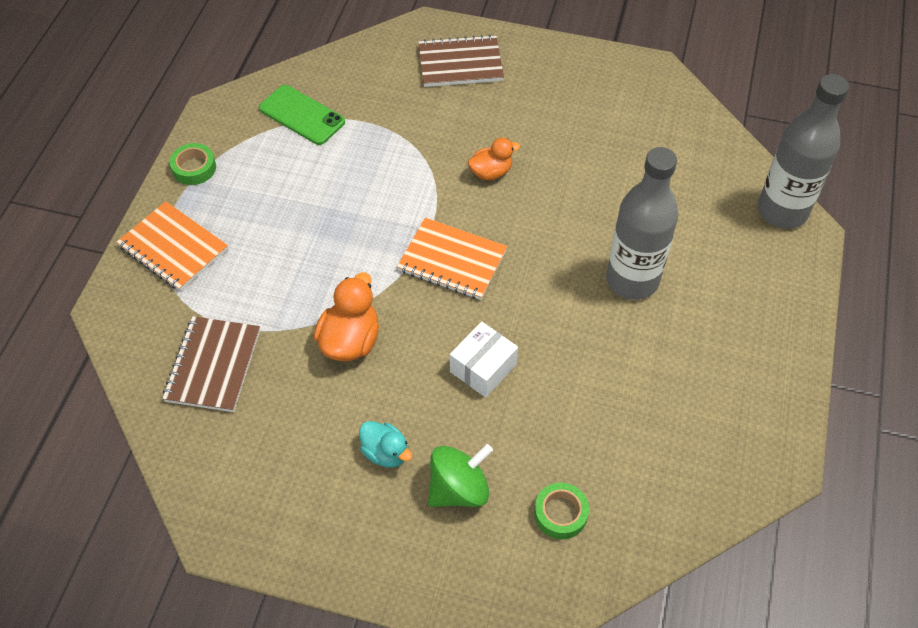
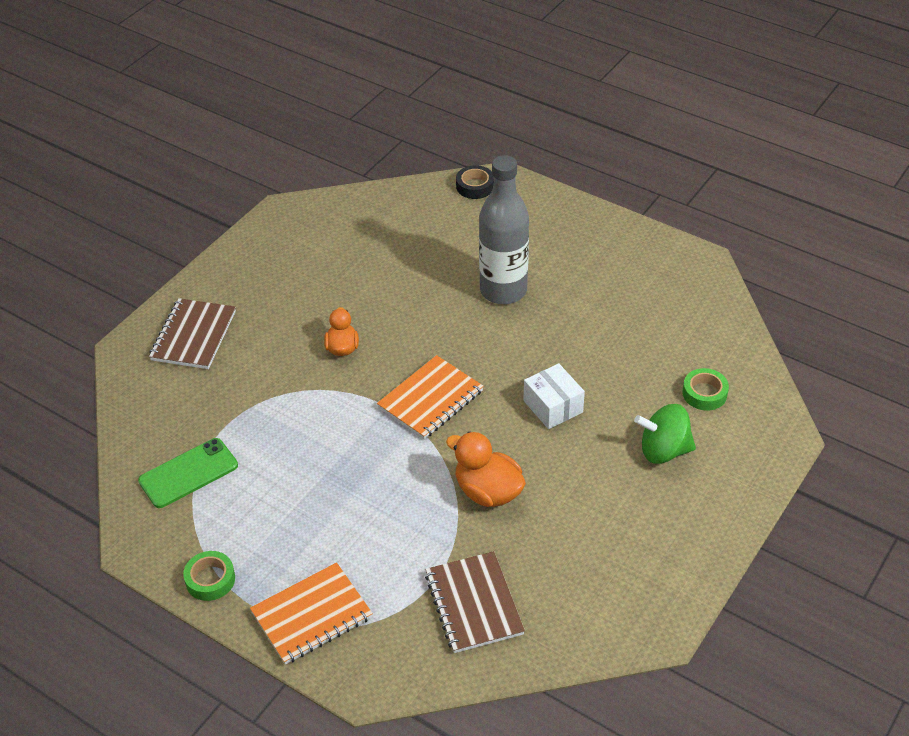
camera: 70 degrees left, 10 degrees down
(213, 365) = (474, 604): brown notebook -> brown notebook turned 45 degrees clockwise
(385, 452) = (614, 491): turquoise duck -> none
(459, 489) = (663, 450): green spinning top -> green spinning top turned 75 degrees counterclockwise
(782, 211) = (475, 186): grey bottle -> black tape

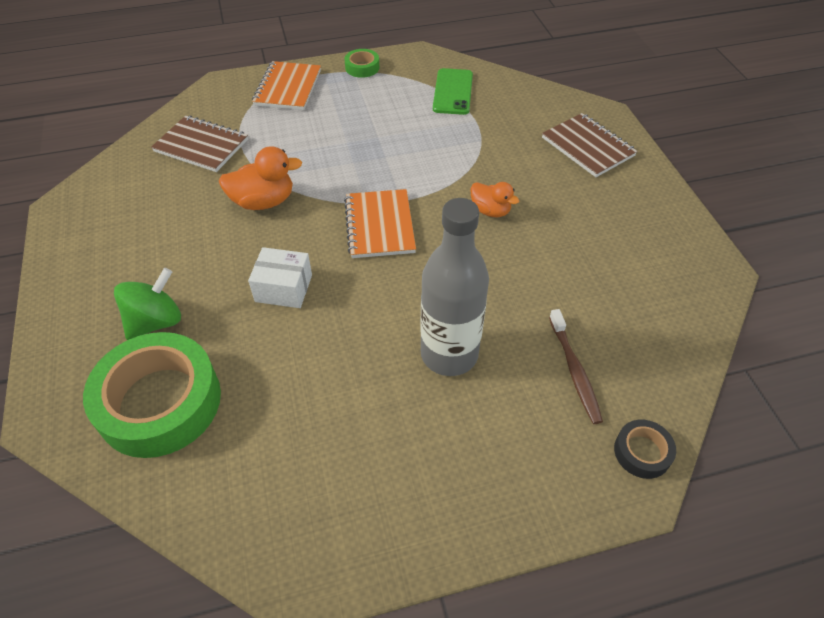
camera: 130 degrees right, 5 degrees up
(449, 234) = (574, 371): none -> brown toothbrush
(704, 393) = (159, 402): green tape -> green tape, size x2.27

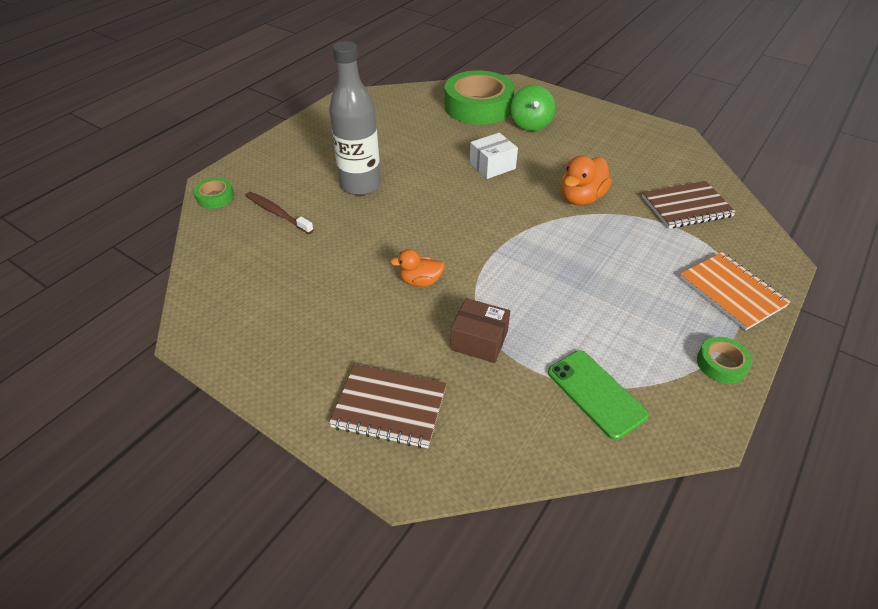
camera: 140 degrees right, 5 degrees down
(379, 225) = (486, 226): orange notebook -> none
(490, 150) = (479, 340): none -> brown box
(642, 452) = (215, 197): black tape -> green tape

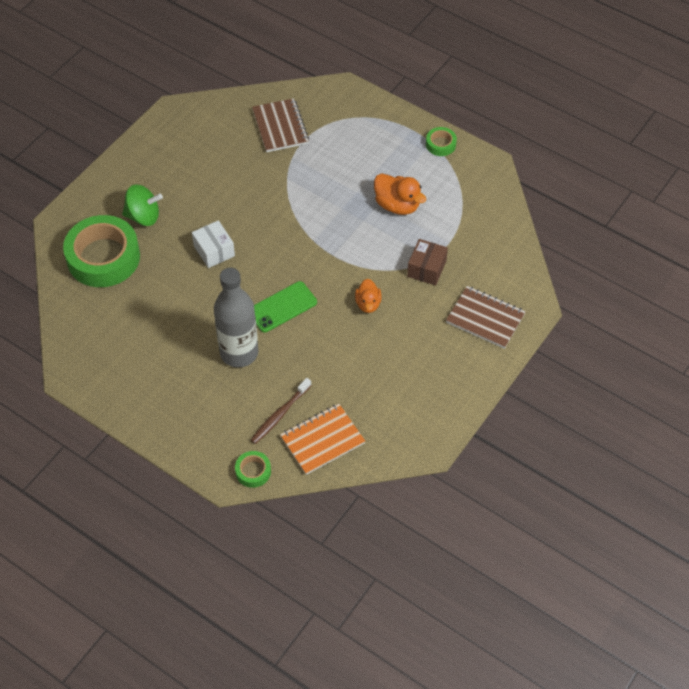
camera: 90 degrees left, 10 degrees up
(389, 407) = (485, 318): brown notebook -> brown notebook turned 75 degrees counterclockwise
(581, 198) = (266, 192): orange duck -> orange duck (397, 205)
(596, 393) = (467, 210): green phone -> green phone (282, 307)
(731, 292) = (376, 123): orange notebook -> orange notebook (322, 440)

